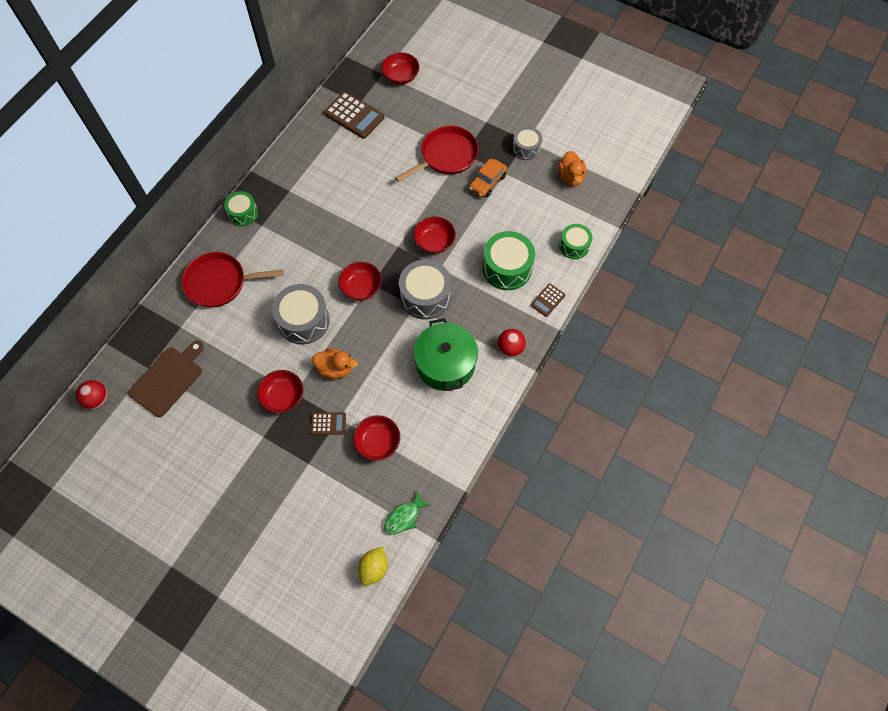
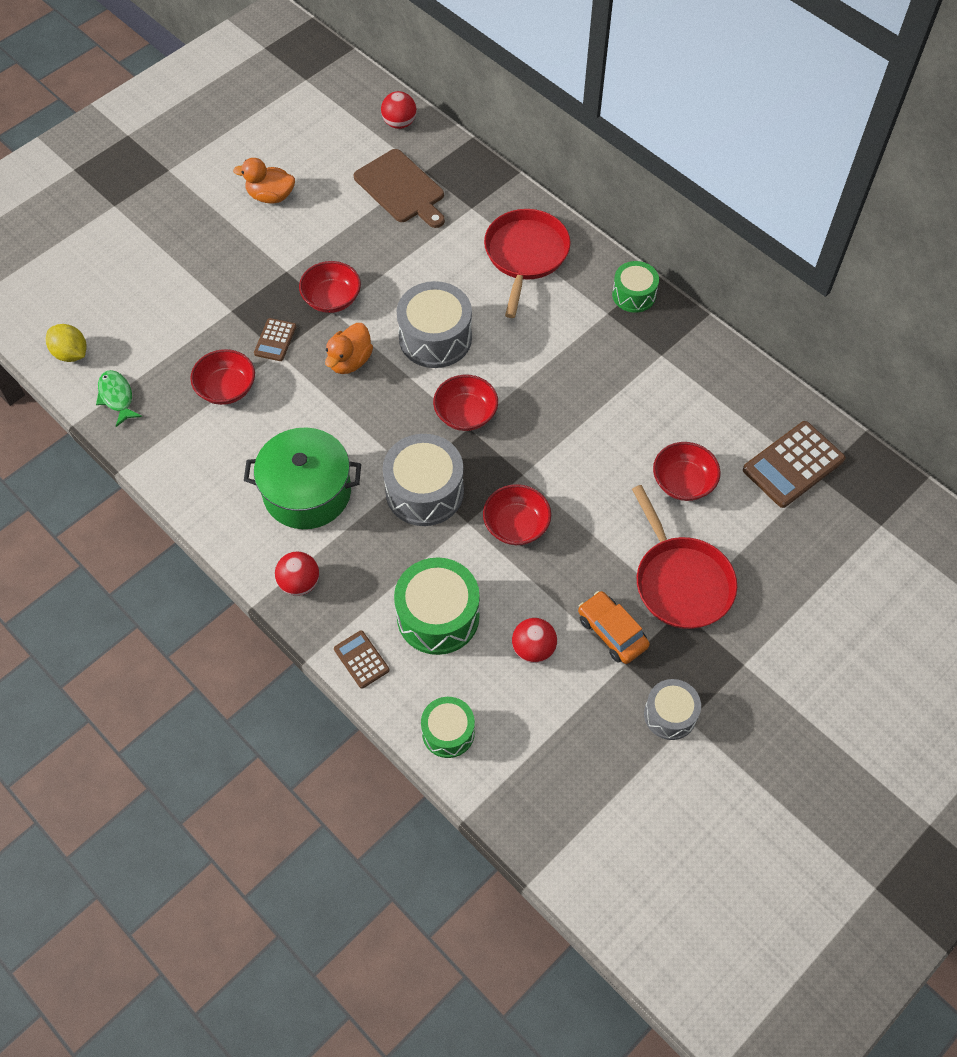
camera: 105 degrees right, 5 degrees down
(401, 76) = (870, 551): red bowl -> red bowl (683, 482)
(510, 216) = (533, 649): none -> red ball
(570, 177) = (590, 772): orange duck -> orange duck (271, 196)

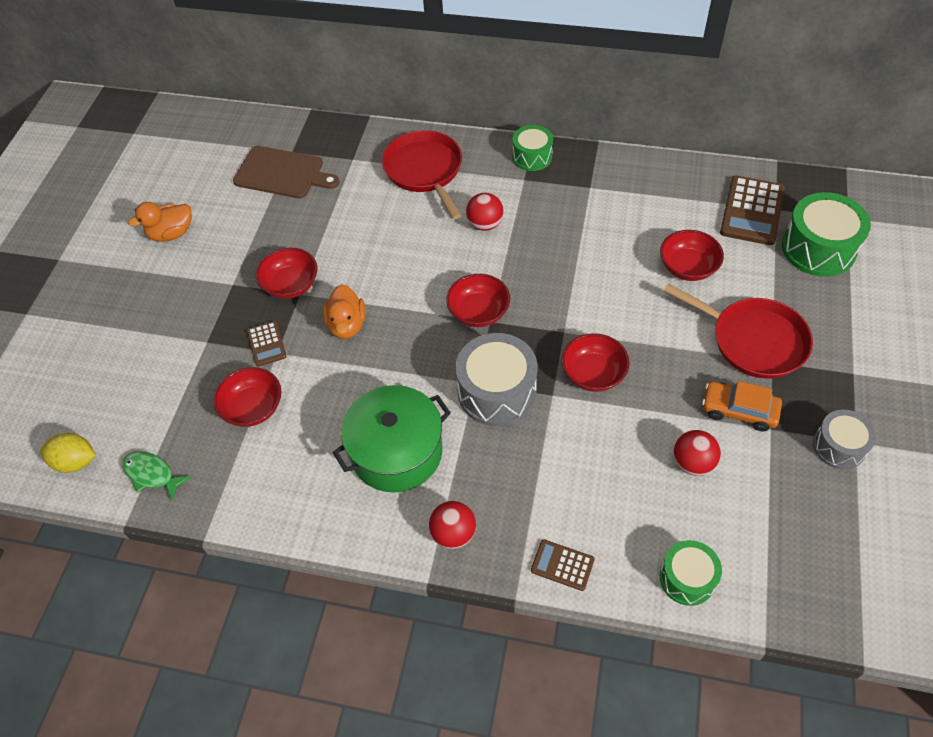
camera: 30 degrees left, 5 degrees down
(399, 123) = (241, 127): red ball -> red ball (485, 224)
(435, 338) = (404, 268): grey drum -> none
(438, 616) = (594, 486): green drum -> green drum (818, 248)

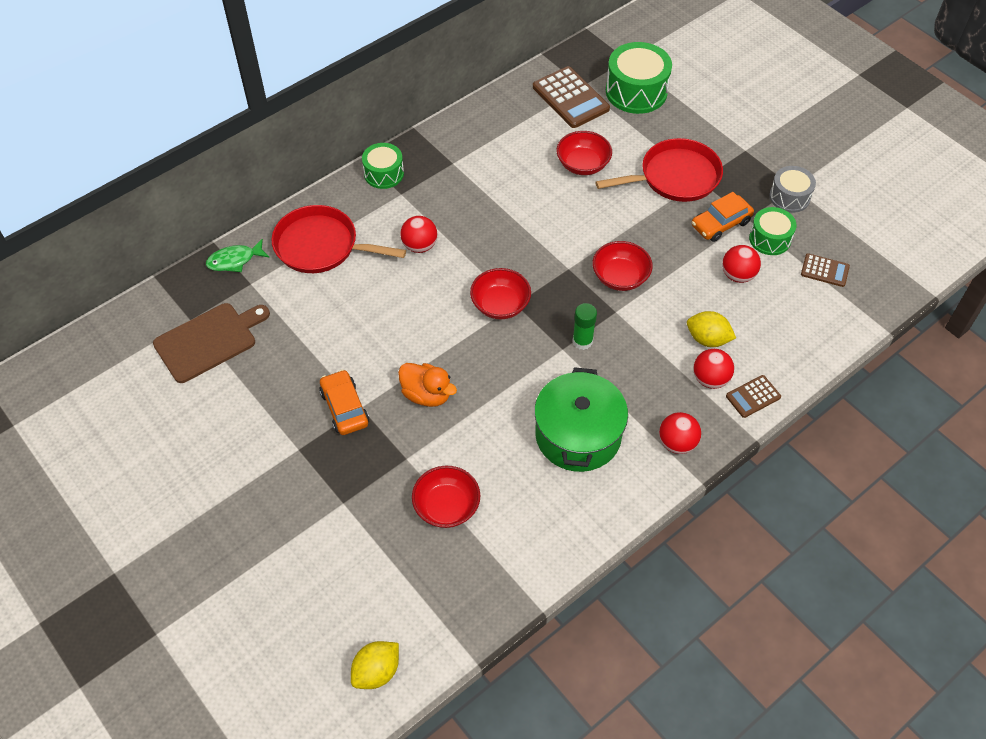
camera: 55 degrees left, 0 degrees up
(152, 474) = (445, 617): green fish -> green fish (234, 260)
(171, 234) = (186, 463): orange duck -> none
(266, 344) = (390, 460): brown calculator -> brown calculator (824, 270)
(291, 285) = (344, 408): red bowl -> orange car
(497, 391) = (582, 341): grey drum -> green glue stick
(549, 516) = (710, 379): none -> red ball
(592, 485) = (707, 339): none -> yellow lemon
(687, 578) = (816, 338): green drum -> green drum (770, 239)

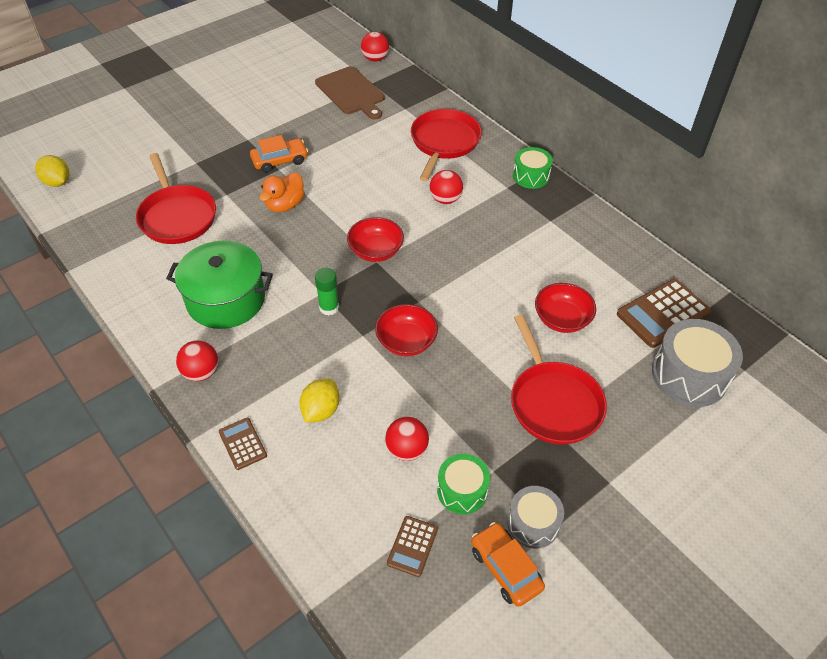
camera: 90 degrees right, 5 degrees down
(234, 260) = (428, 99): green fish -> none
(446, 506) = (177, 216): red bowl -> red pan
(636, 91) = (689, 375): green drum -> grey drum
(710, 379) = (270, 407): red ball -> red ball (375, 59)
(720, 224) = (483, 441): orange car -> orange car (505, 568)

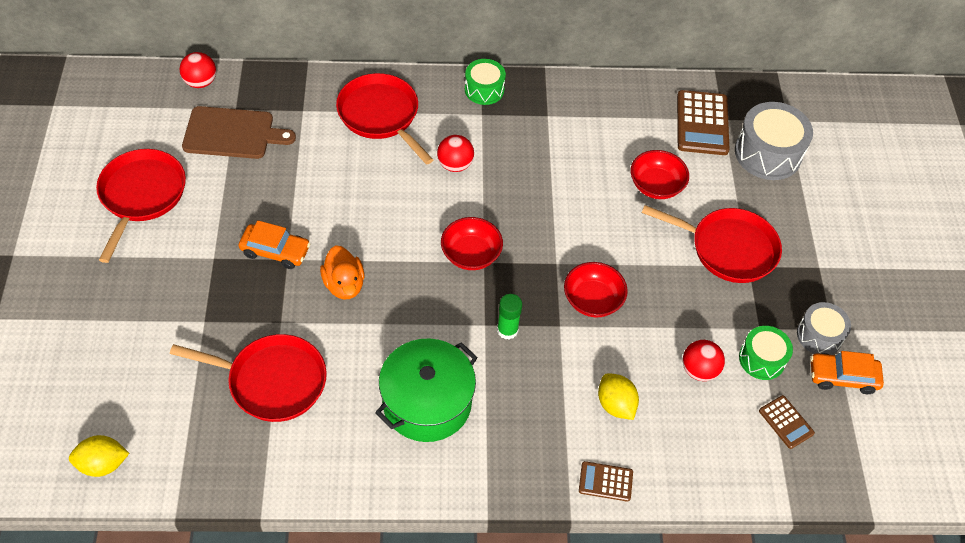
camera: 55 degrees left, 5 degrees up
(201, 372) = (500, 470): red ball -> none
(264, 86) = (141, 195): none -> red pan
(280, 160) = (275, 251): orange car -> orange car turned 90 degrees clockwise

